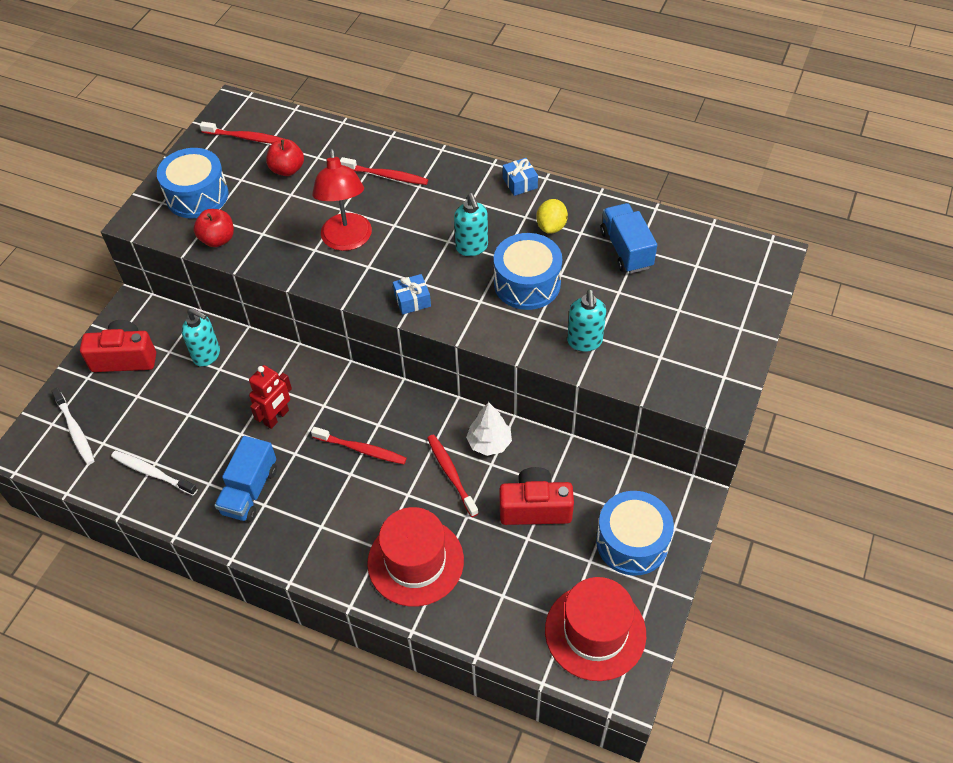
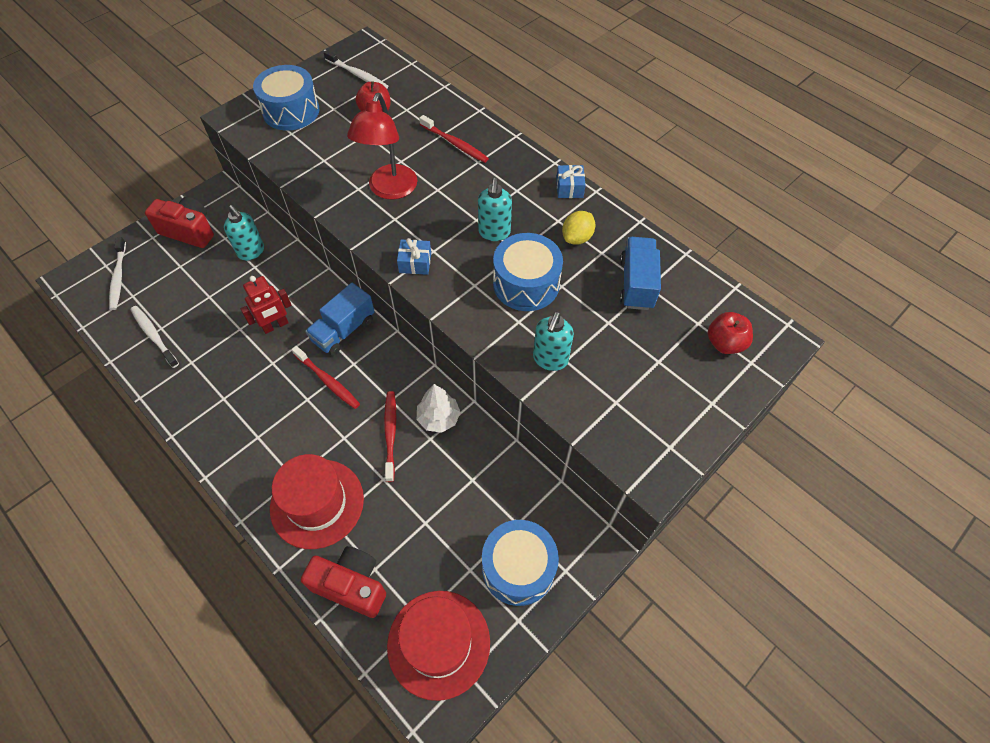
camera: 20 degrees right, 5 degrees up
(218, 239) = (285, 153): red apple -> red apple (724, 343)
(245, 137) = (357, 75): red toothbrush -> white toothbrush
(249, 491) = (218, 381): blue truck -> blue truck (344, 330)
(535, 508) = (447, 496): red camera -> red camera (351, 585)

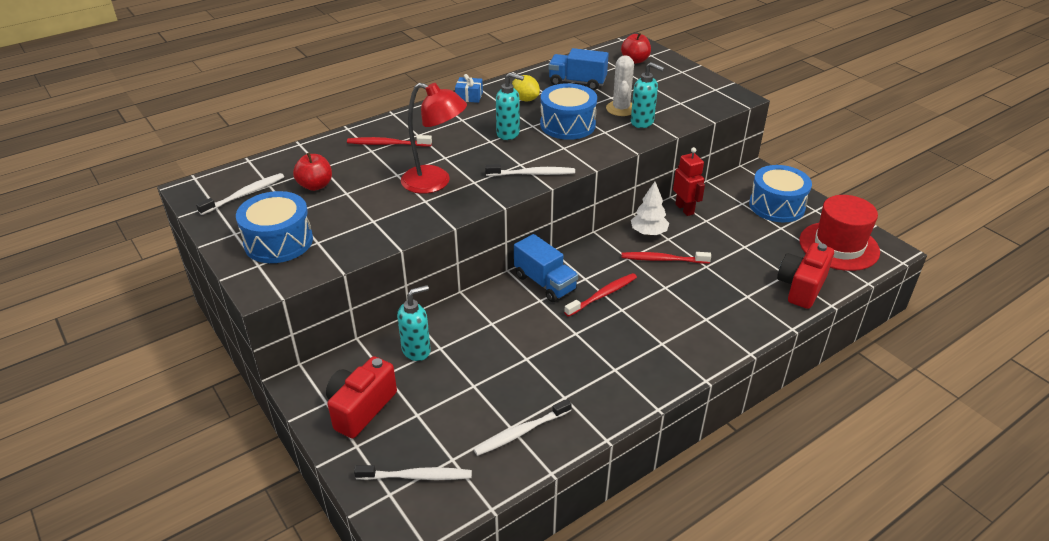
camera: 80 degrees left, 20 degrees down
(275, 326) = (528, 330): red robot -> red robot (685, 209)
(317, 503) = (730, 304): red hat -> none
(415, 263) = (532, 174): blue gift -> white toothbrush
(455, 143) = (388, 144): red toothbrush -> red toothbrush turned 135 degrees counterclockwise
(579, 334) = (621, 109): none -> white cactus

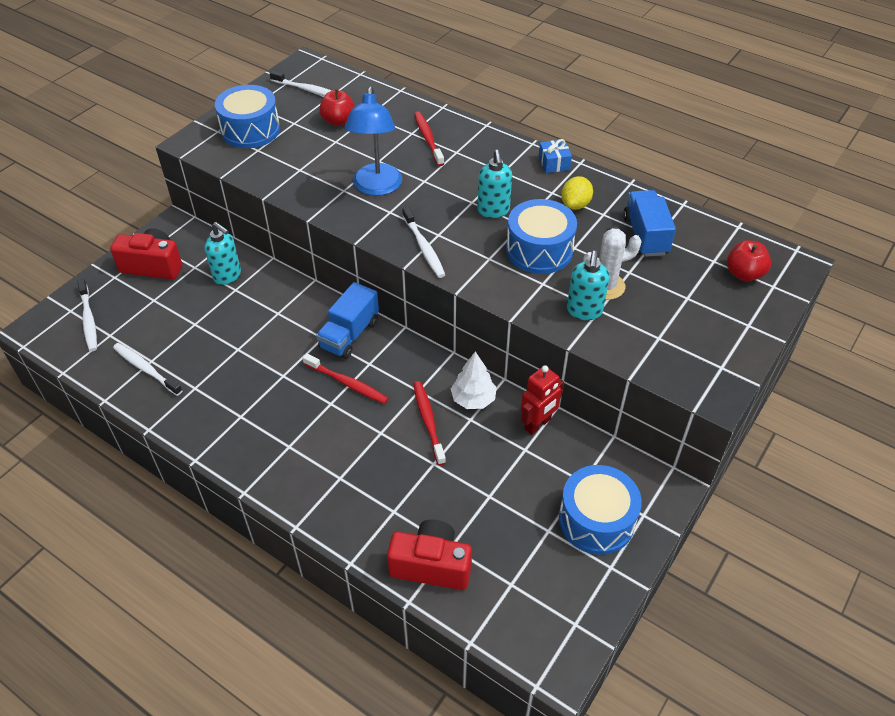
camera: 70 degrees right, 10 degrees up
(435, 182) = (376, 187): red lamp -> blue lamp
(839, 246) = (537, 602): red hat -> none

